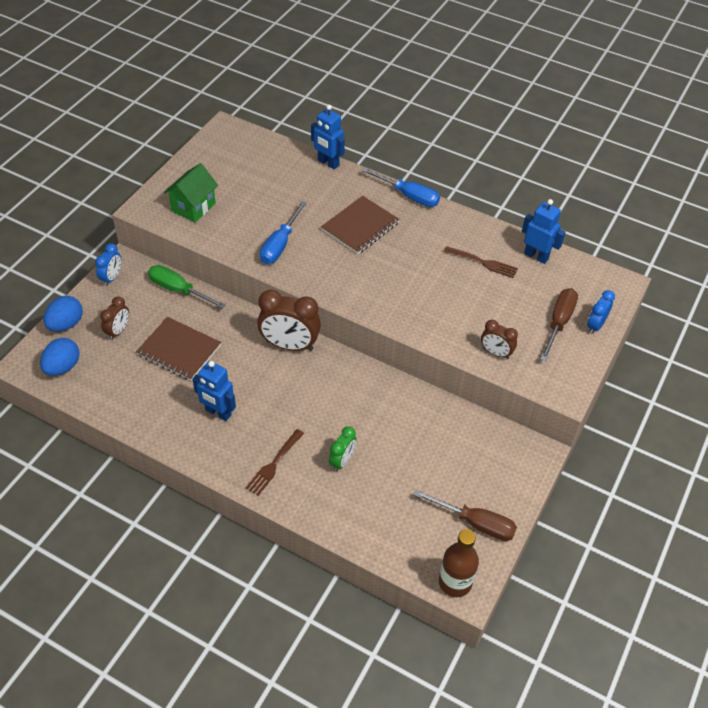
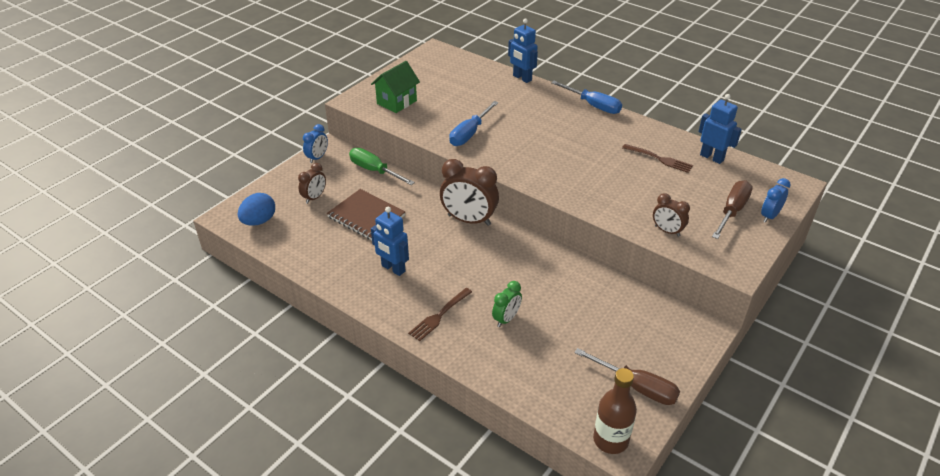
camera: 10 degrees right, 10 degrees down
(66, 324) = (269, 189): blue egg -> none
(360, 226) = (545, 125): brown notebook -> none

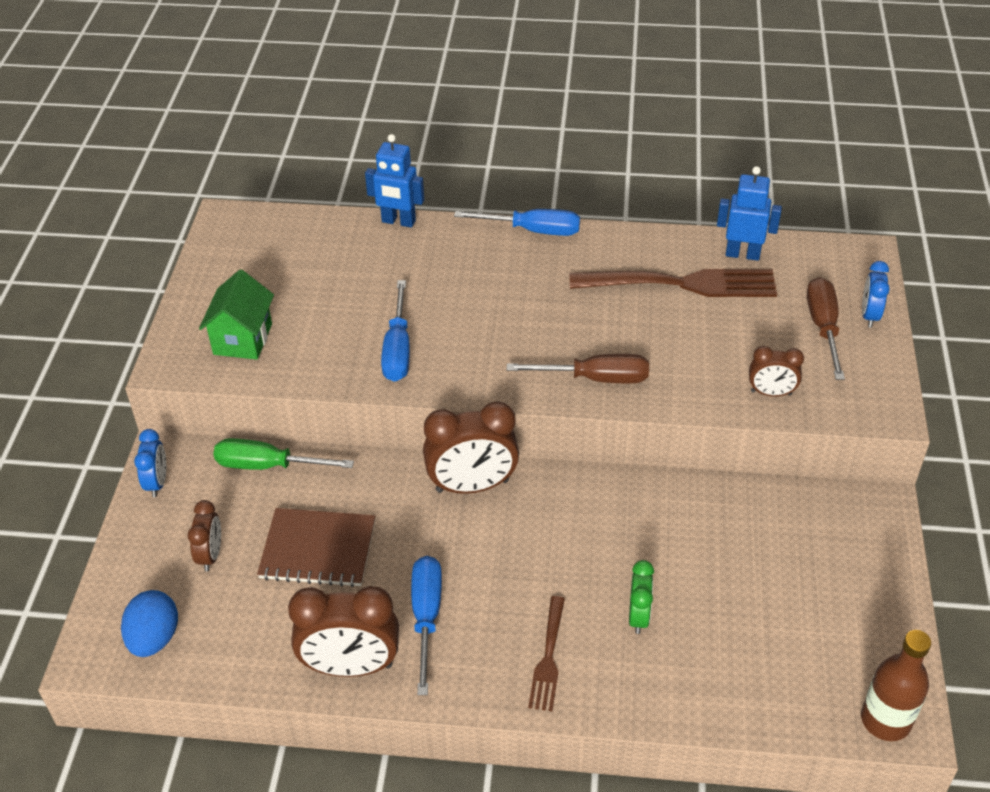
camera: 30 degrees left, 5 degrees up
(336, 274) = (351, 667): none -> brown clock
(393, 268) = (426, 617): blue robot -> blue screwdriver
(637, 387) = (862, 630): brown screwdriver -> brown screwdriver (595, 378)
(659, 159) = (682, 284): brown fork -> brown fork, size x1.90

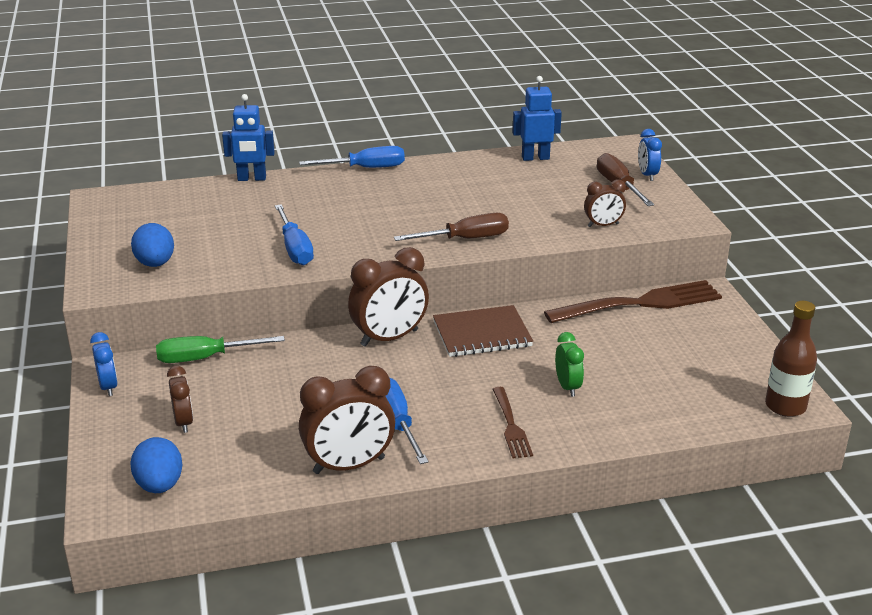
camera: 20 degrees left, 15 degrees down
(242, 339) = (155, 264): green house -> blue egg
(318, 549) = (279, 400): brown notebook -> brown notebook (482, 334)
(682, 284) = (500, 179): brown fork -> brown fork (640, 303)

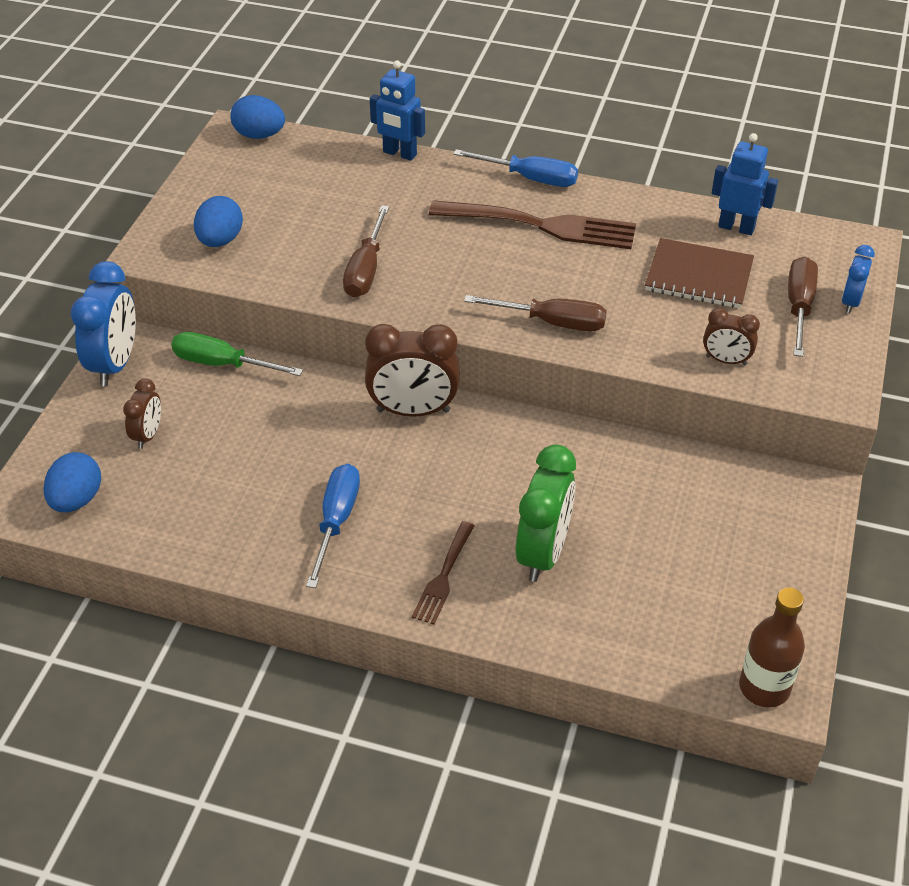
camera: 30 degrees right, 15 degrees up
(108, 387) = (115, 364): blue clock -> blue clock, size x1.82
(124, 195) = (259, 135): none -> blue egg
(295, 248) = (366, 270): blue screwdriver -> brown screwdriver
(349, 466) = (252, 554): brown clock -> none
(482, 334) = (511, 444): brown notebook -> brown notebook (699, 276)
(568, 387) = (543, 553): green clock -> green clock, size x1.82
(640, 303) = (723, 474): brown fork -> brown fork (541, 225)

